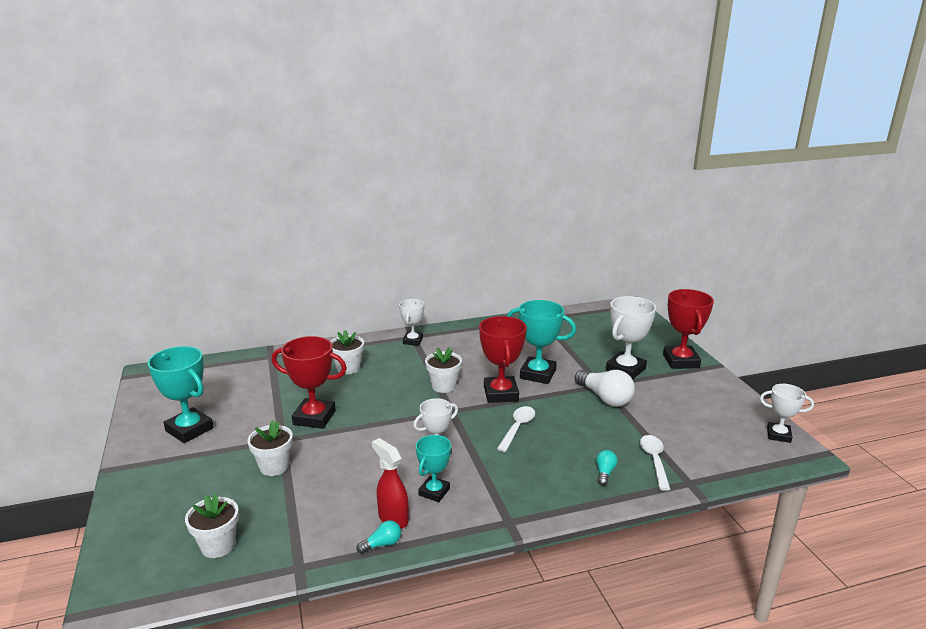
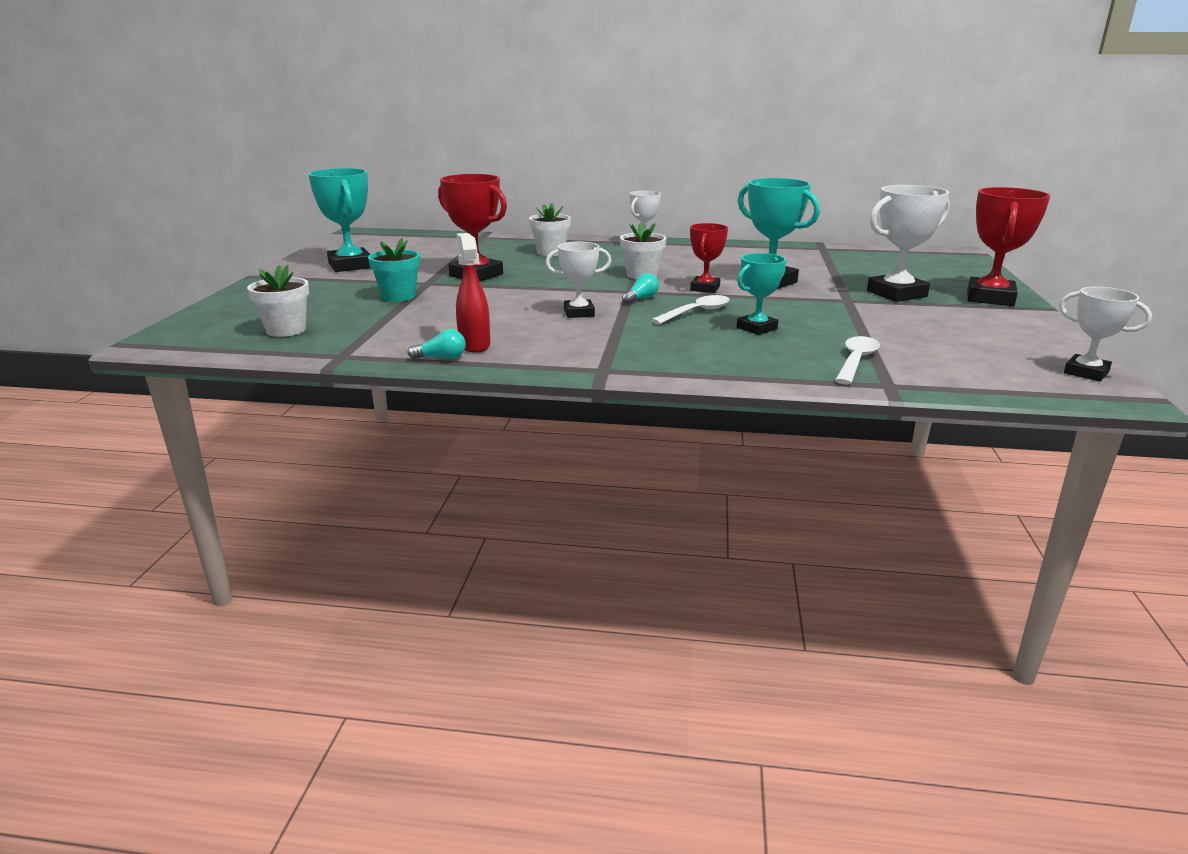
camera: 25 degrees right, 0 degrees up
(274, 466) = (398, 296): white flower pot -> turquoise flower pot
(434, 492) = (542, 336): turquoise trophy -> turquoise trophy (756, 328)
(501, 393) = (705, 288): red trophy -> red trophy, size x0.62
(605, 398) = (840, 309): white light bulb -> none
(605, 473) = (772, 358): turquoise light bulb -> turquoise light bulb (641, 299)

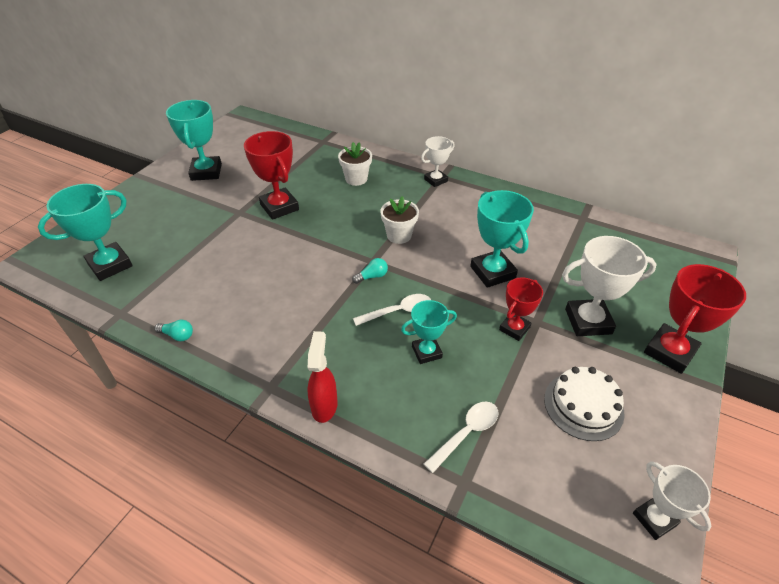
camera: 20 degrees right, 20 degrees up
(286, 330) = (110, 265): white flower pot -> turquoise trophy
(398, 296) = (208, 230): turquoise flower pot -> none
(474, 345) = (210, 321): red spray bottle -> red spray bottle (324, 405)
(579, 313) = (311, 289): white trophy -> none
(705, 288) = (432, 271): red trophy -> red trophy (514, 328)
(949, 332) = (583, 405): none -> white cake

